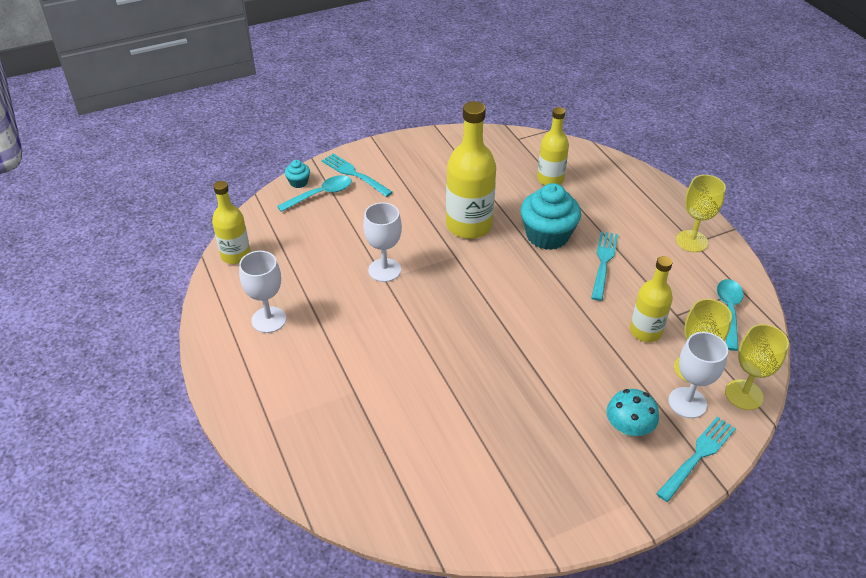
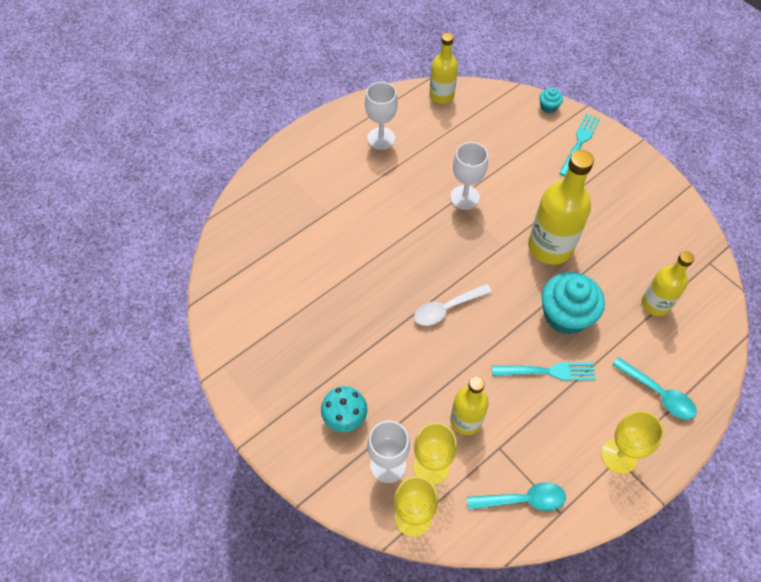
camera: 75 degrees right, 15 degrees up
(321, 194) = (540, 127): turquoise spoon -> turquoise spoon (658, 394)
(517, 316) = (446, 309): none -> white spoon
(697, 457) = (328, 477): turquoise fork -> none

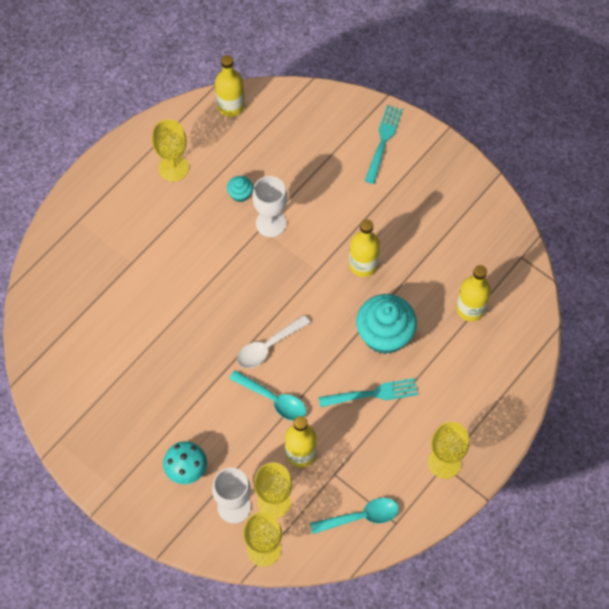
camera: 10 degrees left, 5 degrees up
(381, 138) = (173, 168): white goblet -> yellow goblet
(548, 107) = (347, 103): turquoise cupcake -> turquoise cupcake (240, 194)
(550, 247) = (363, 265): yellow bottle -> yellow bottle, size x0.62
(658, 394) = (477, 398): turquoise spoon -> turquoise spoon (273, 400)

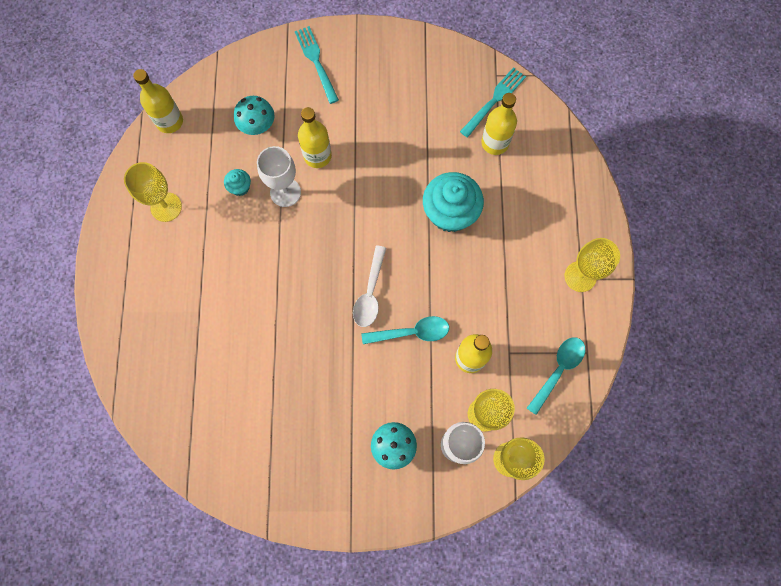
camera: 40 degrees left, 10 degrees up
(294, 157) = (257, 125): none -> turquoise mushroom
(363, 265) = (386, 170): yellow bottle -> yellow bottle (317, 156)
(372, 394) = (481, 267): turquoise fork -> turquoise fork (494, 101)

